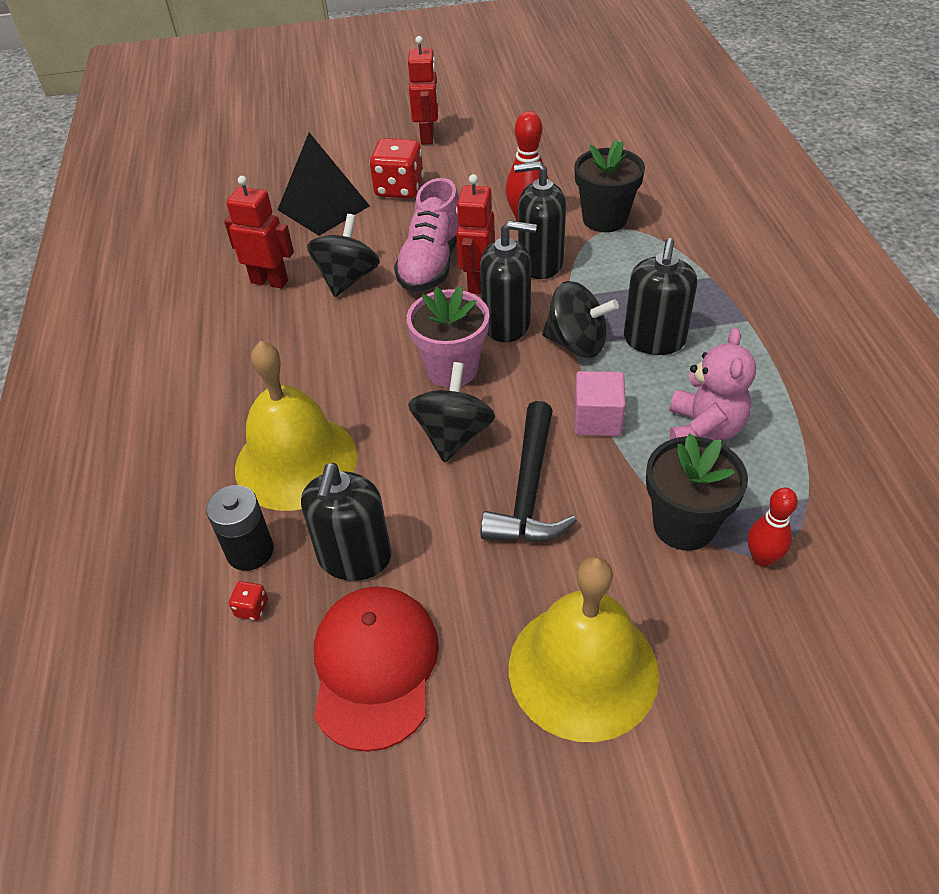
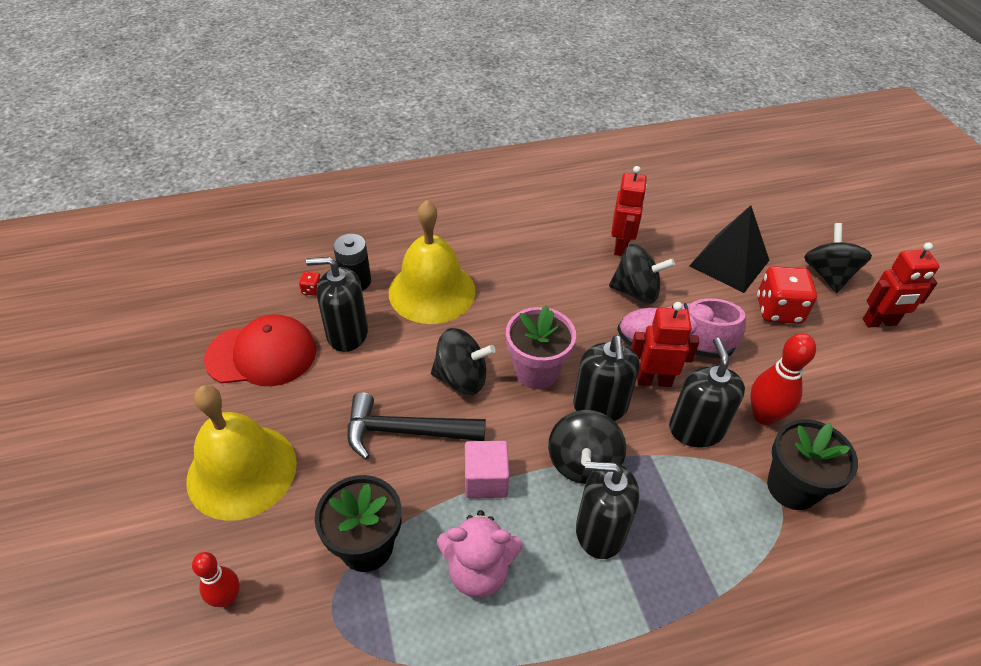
camera: 80 degrees right, 0 degrees up
(359, 151) = (828, 275): none -> black spinning top
(762, 558) = (328, 609): red bowling pin -> red bowling pin (227, 598)

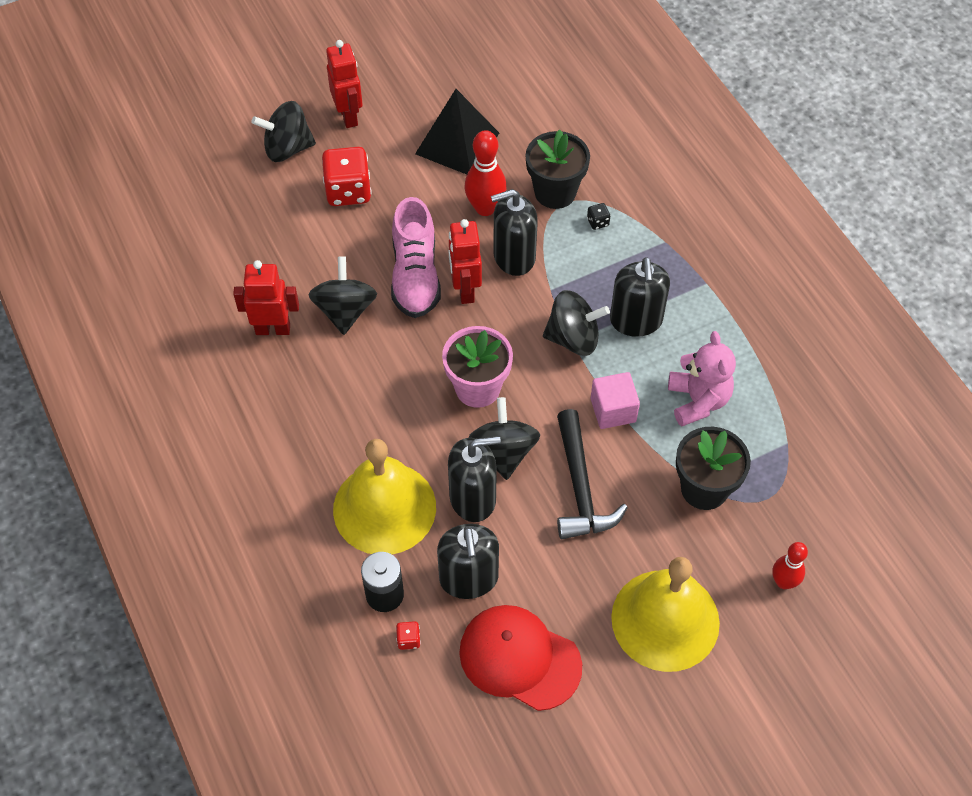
camera: 100 degrees left, 10 degrees up
(262, 354) = (519, 658): red cap -> red cap turned 45 degrees counterclockwise
(600, 406) = (507, 330): black soap dispenser -> black soap dispenser (473, 498)
(729, 263) = (283, 229): black pyramid -> black pyramid (457, 143)
(748, 523) = (597, 222): none -> black dice

